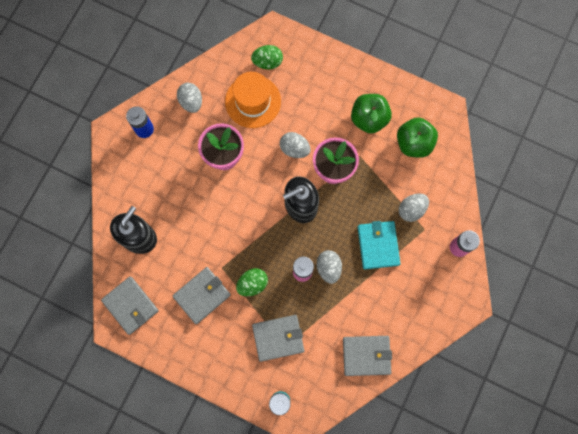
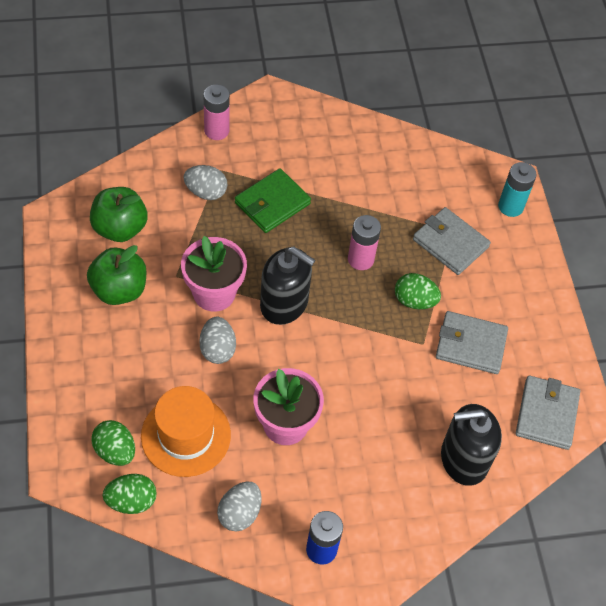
camera: 130 degrees left, 20 degrees down
(234, 55) = (131, 501): none -> green egg
(328, 268) = (335, 236): grey egg -> none
(366, 355) = (399, 156): grey wallet -> none
(378, 245) = (272, 203): turquoise wallet -> green wallet

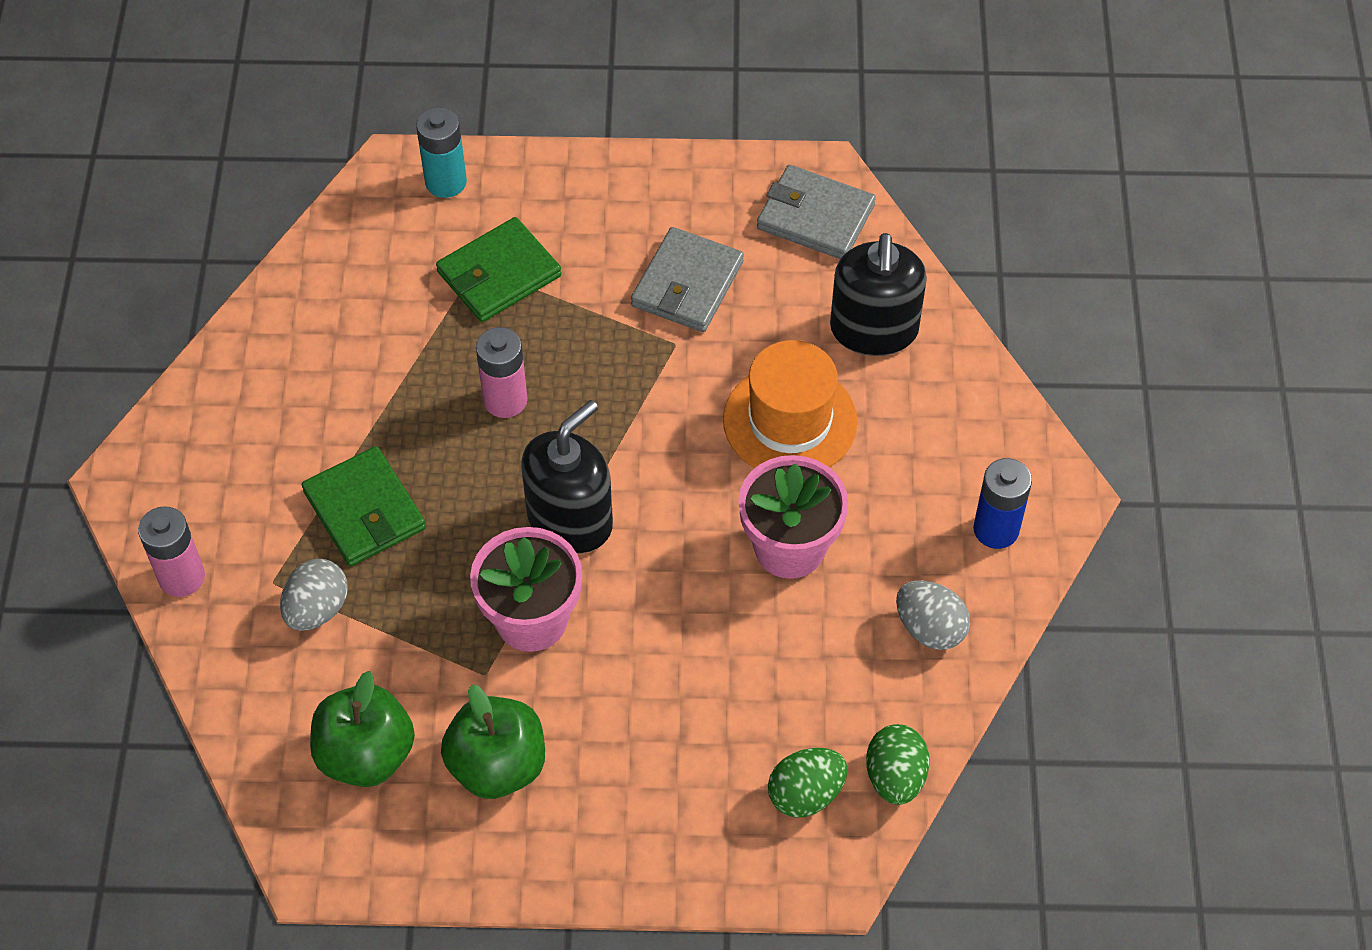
camera: 75 degrees left, 0 degrees up
(186, 435) = (790, 689): orange hat -> orange hat (790, 421)
(217, 349) = (640, 626): grey egg -> none
(414, 301) = (597, 341): green egg -> none
(450, 243) = (499, 274): grey wallet -> green wallet

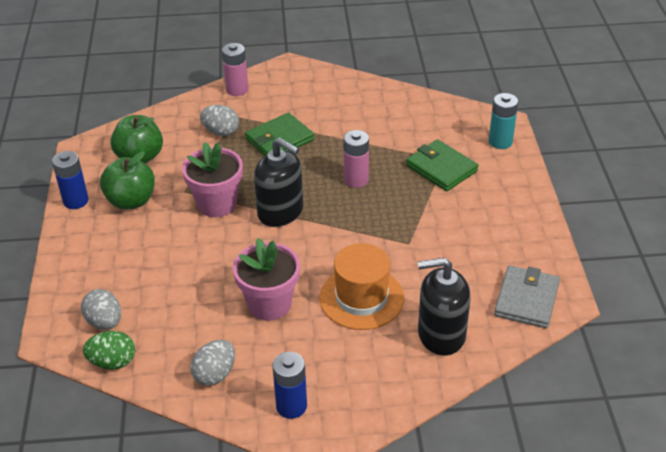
camera: 85 degrees right, 15 degrees down
(480, 866) = (76, 201): none -> blue battery
(687, 284) = (455, 244): grey wallet -> none
(805, 794) = (105, 322): green egg -> grey egg

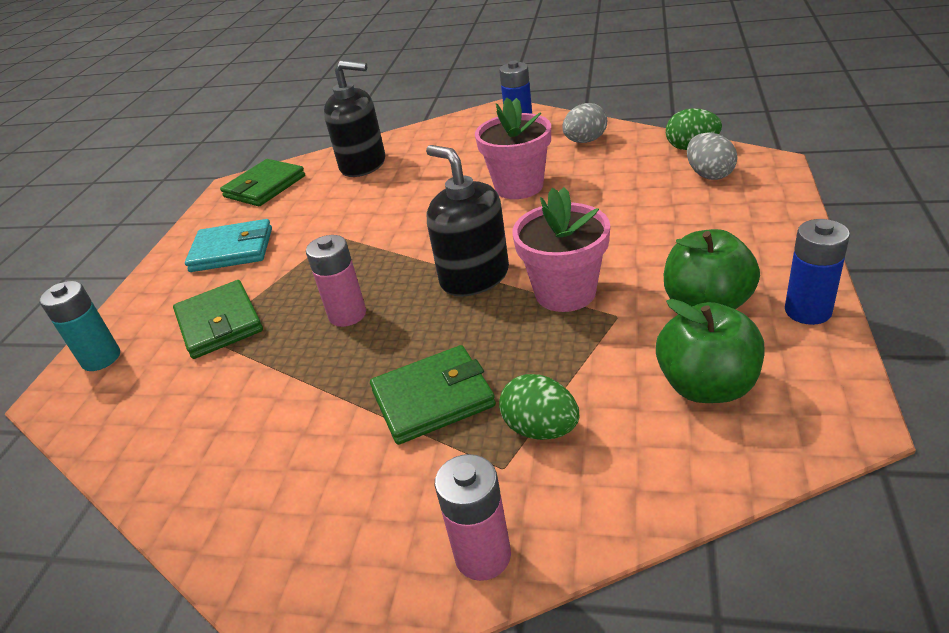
camera: 160 degrees left, 5 degrees down
(221, 132) = (541, 429): grey egg -> green egg
(361, 298) = (419, 190): orange hat -> none
(489, 225) = (232, 250): none -> turquoise wallet
(526, 299) = (265, 186): grey wallet -> green wallet

